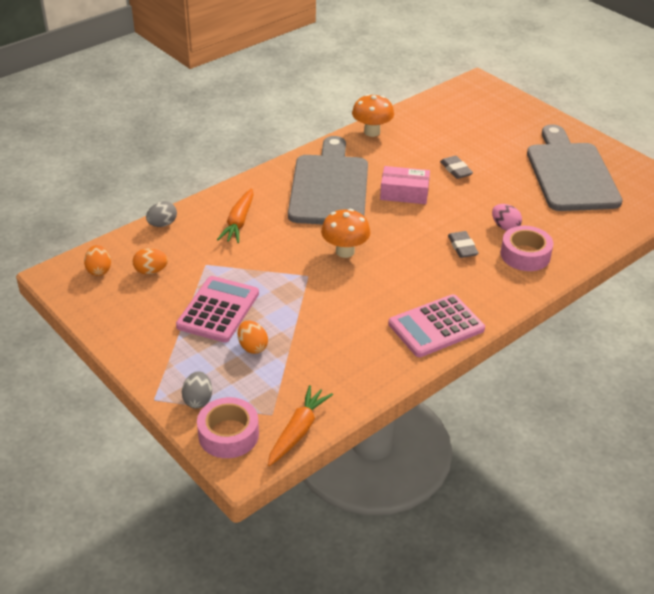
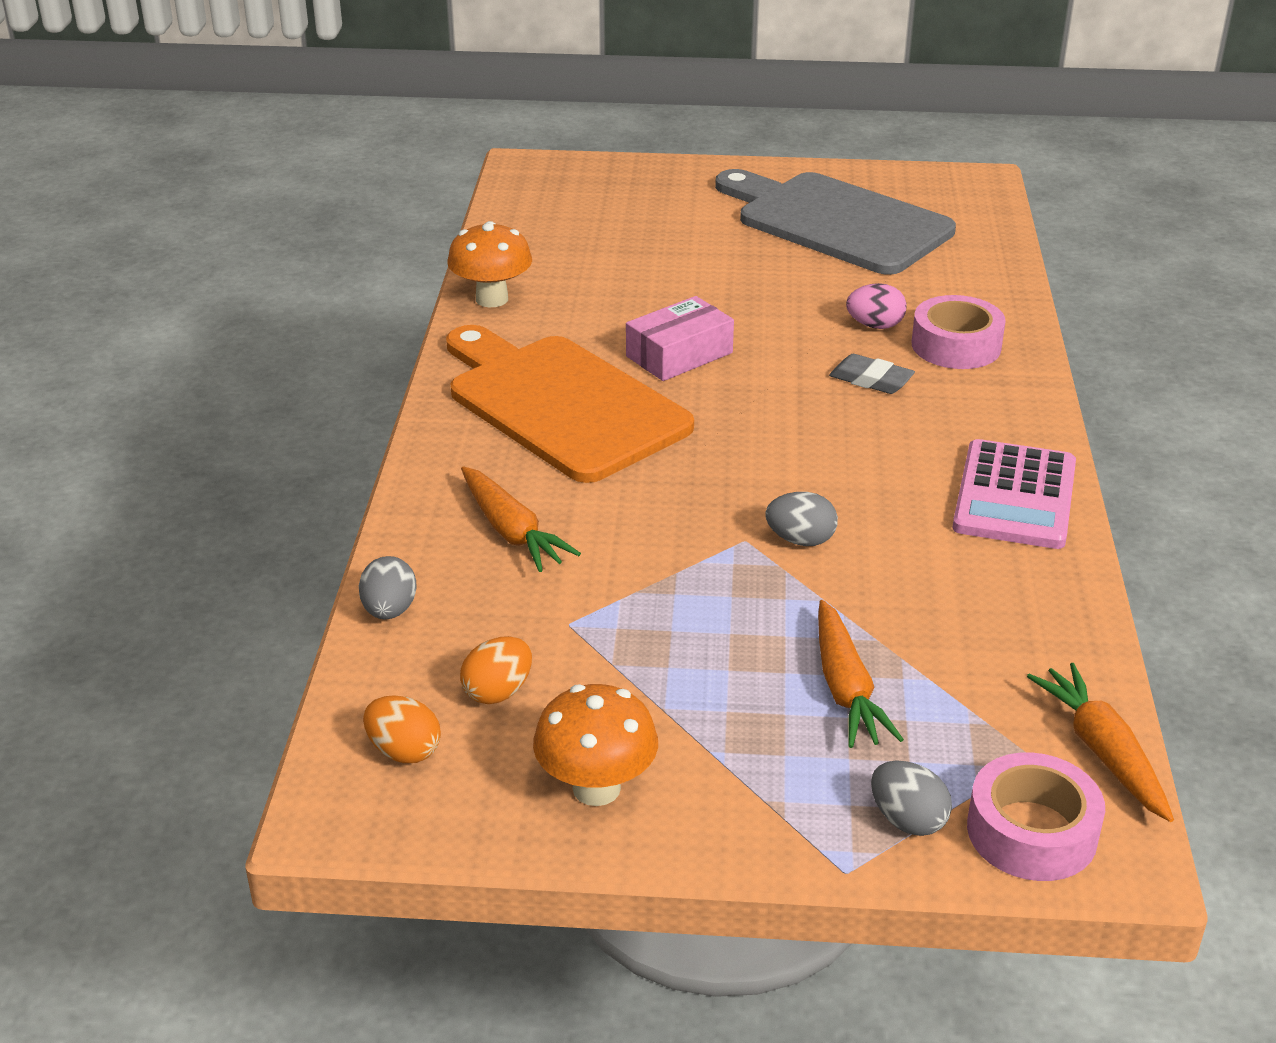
camera: 45 degrees left, 5 degrees down
(218, 310) = (705, 674): pink calculator -> none
(252, 347) = (846, 688): orange egg -> orange carrot
(327, 288) = (800, 540): none -> grey egg
(329, 187) = (562, 404): grey cutting board -> orange cutting board
(345, 251) = (737, 476): orange mushroom -> orange mushroom (596, 788)
(456, 170) = (693, 289): grey eraser -> none

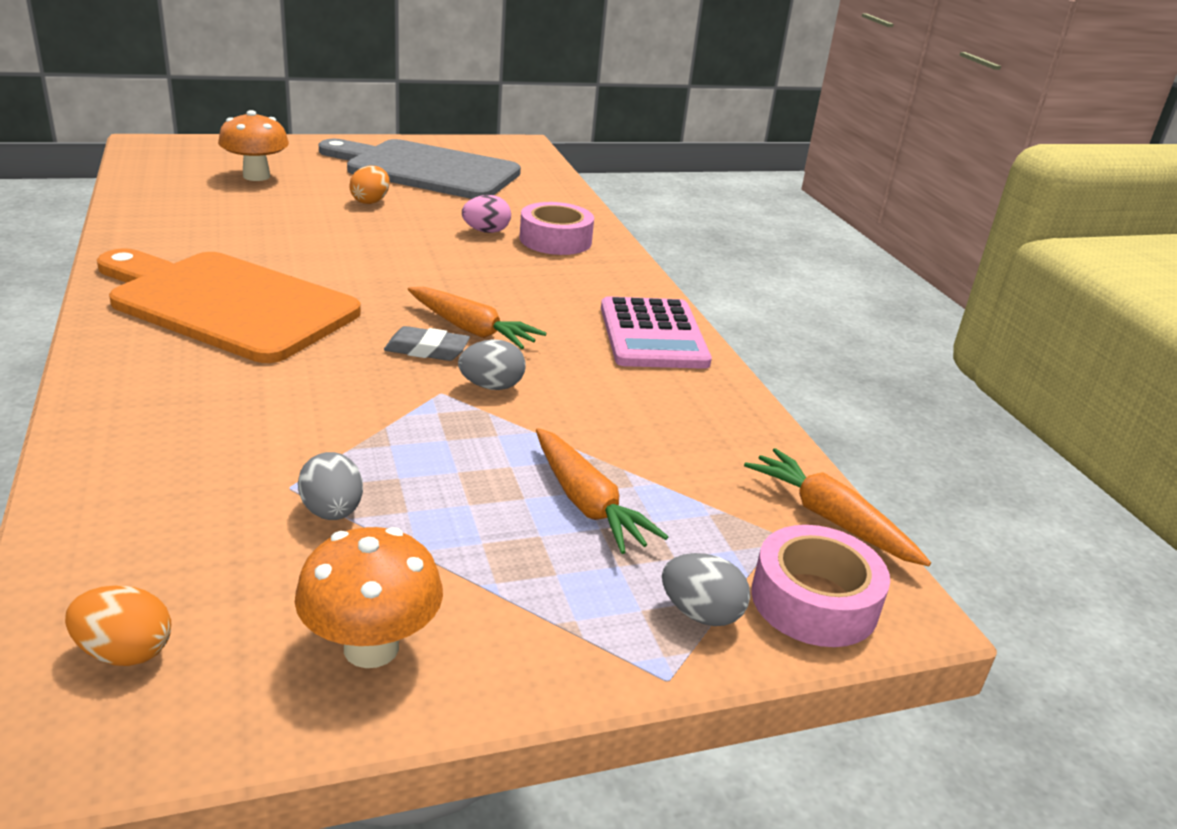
camera: 25 degrees left, 5 degrees down
(389, 611) = (78, 503): grey egg -> grey egg (332, 512)
(492, 299) = (137, 232): orange mushroom -> orange mushroom (256, 176)
(498, 692) = (227, 566): orange egg -> orange egg (370, 201)
(512, 531) = (204, 412): orange carrot -> orange carrot (471, 329)
(679, 354) = (327, 260): pink box -> none
(871, 380) = (499, 266): grey eraser -> grey eraser (427, 350)

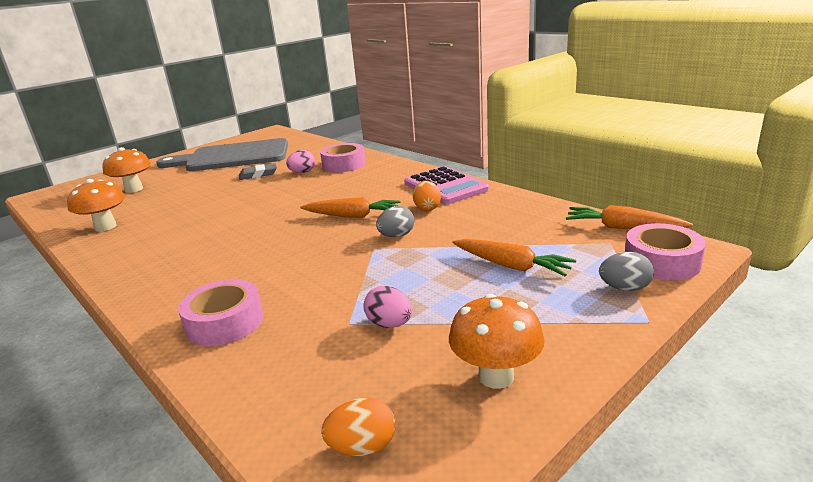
camera: 20 degrees left, 5 degrees down
(158, 417) = (225, 322): none -> pink tape
(170, 221) = (105, 227): none -> orange mushroom
(227, 304) = (196, 253): orange cutting board -> none
(332, 512) = (389, 324): grey egg -> pink egg
(370, 201) = (219, 179): orange egg -> orange egg (427, 208)
(427, 350) = (341, 233): grey eraser -> grey eraser (258, 174)

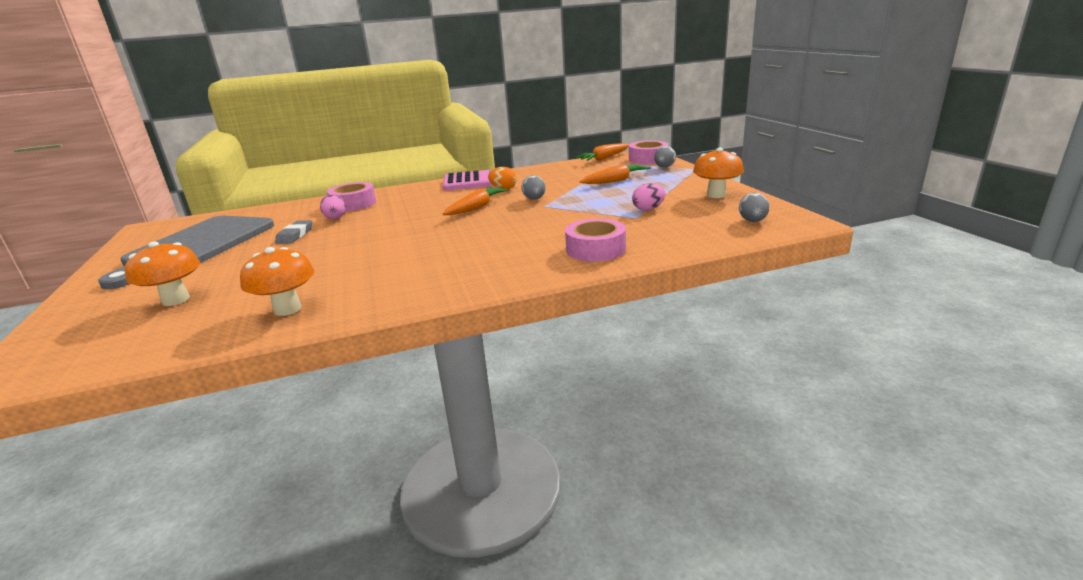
camera: 65 degrees left, 0 degrees up
(362, 447) = (752, 221): orange egg -> grey egg

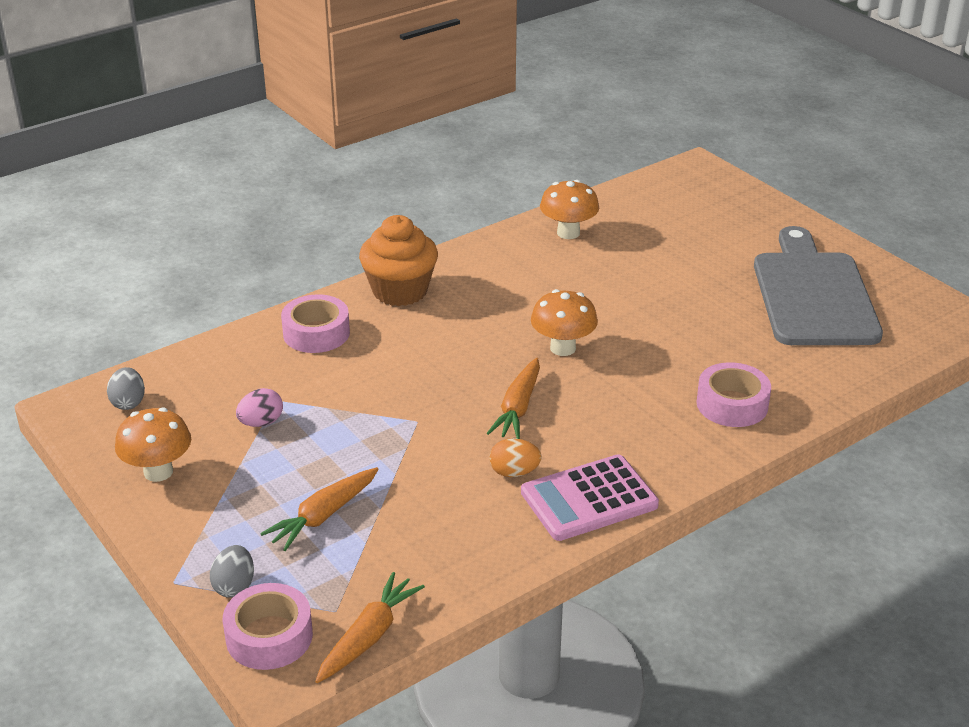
camera: 160 degrees right, 10 degrees up
(176, 300) = (691, 230): orange mushroom -> orange mushroom (563, 348)
(295, 235) = (713, 324): grey eraser -> none
(336, 218) = (708, 364): pink egg -> none
(504, 272) = (400, 291): none -> orange cupcake
(534, 199) = (441, 439): grey egg -> none

